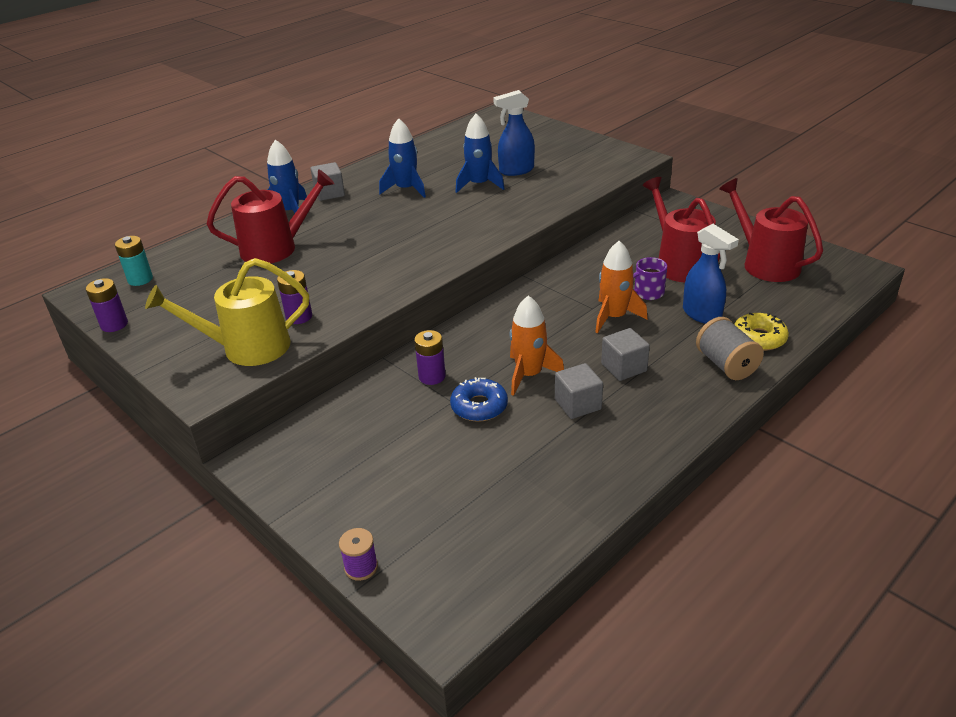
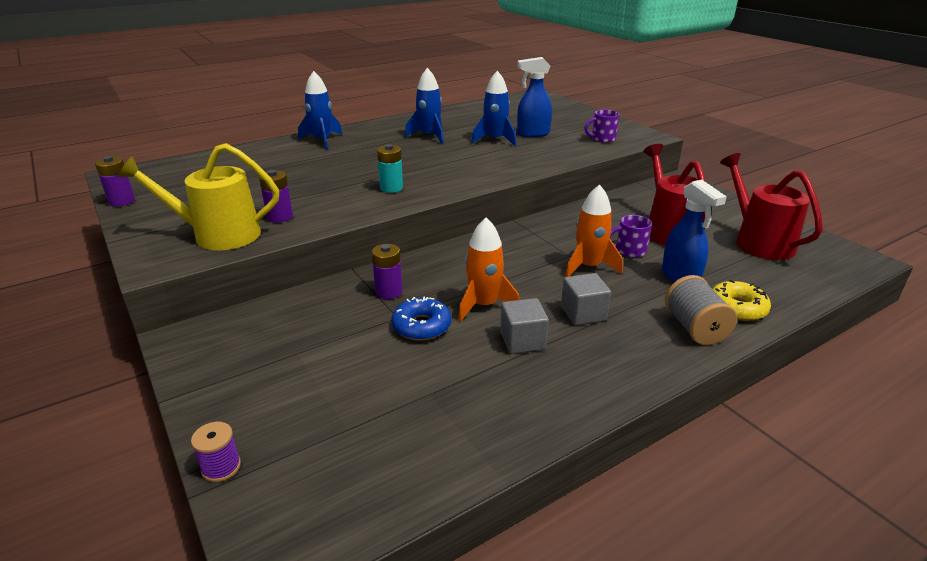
camera: 10 degrees right, 5 degrees down
(140, 279) = (168, 172): turquoise battery -> turquoise battery (391, 188)
(276, 248) = (294, 164): red watering can -> none
(329, 193) = (363, 132): grey cube -> none
(591, 167) = (602, 139): none -> purple mug

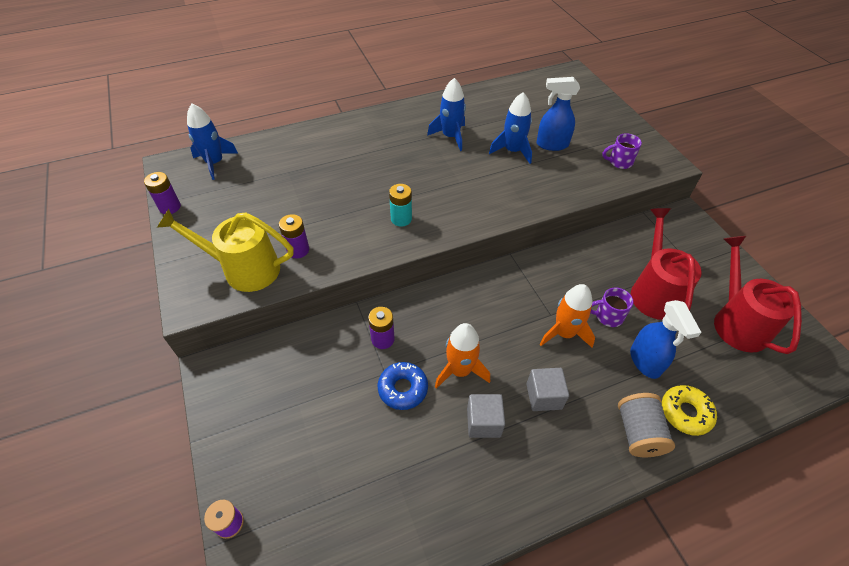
camera: 10 degrees right, 20 degrees up
(322, 140) = (350, 132): blue rocket -> blue rocket (215, 163)

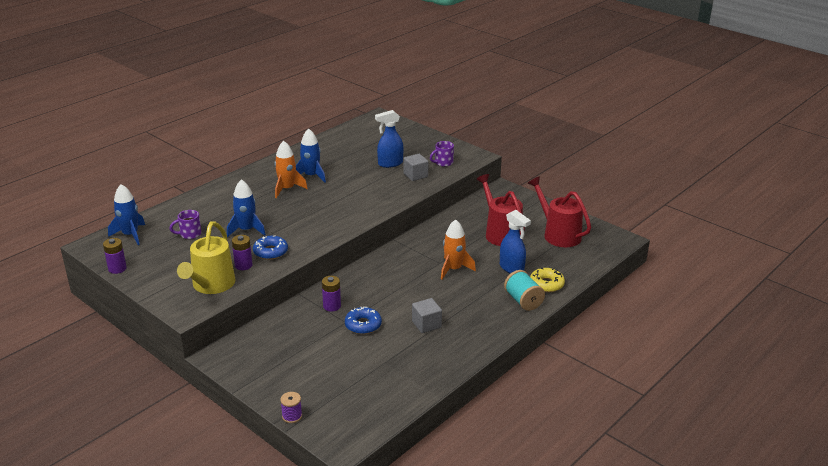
camera: 25 degrees left, 20 degrees down
(244, 269) = (211, 285): yellow watering can -> yellow watering can turned 60 degrees counterclockwise
(340, 239) = (270, 252): none -> blue donut
(401, 219) = (307, 230): turquoise battery -> none
(460, 370) = (396, 306): orange rocket -> orange rocket (287, 189)
(512, 151) = (363, 174): blue rocket -> blue rocket (246, 230)
(544, 396) = (457, 302): grey cube -> grey cube (415, 175)
(608, 316) = (477, 253): purple mug -> purple mug (189, 234)
(638, 433) = (523, 301): grey spool -> turquoise spool

